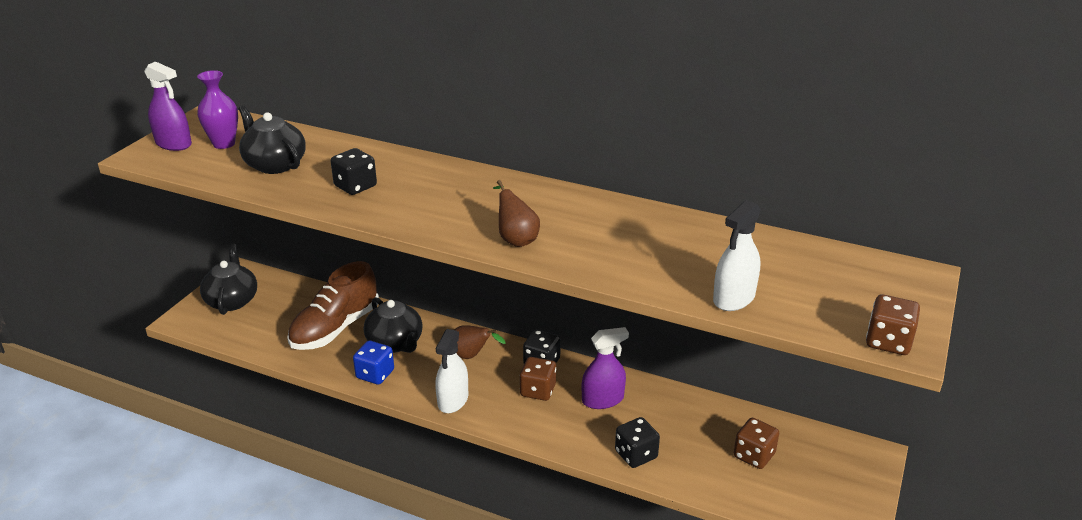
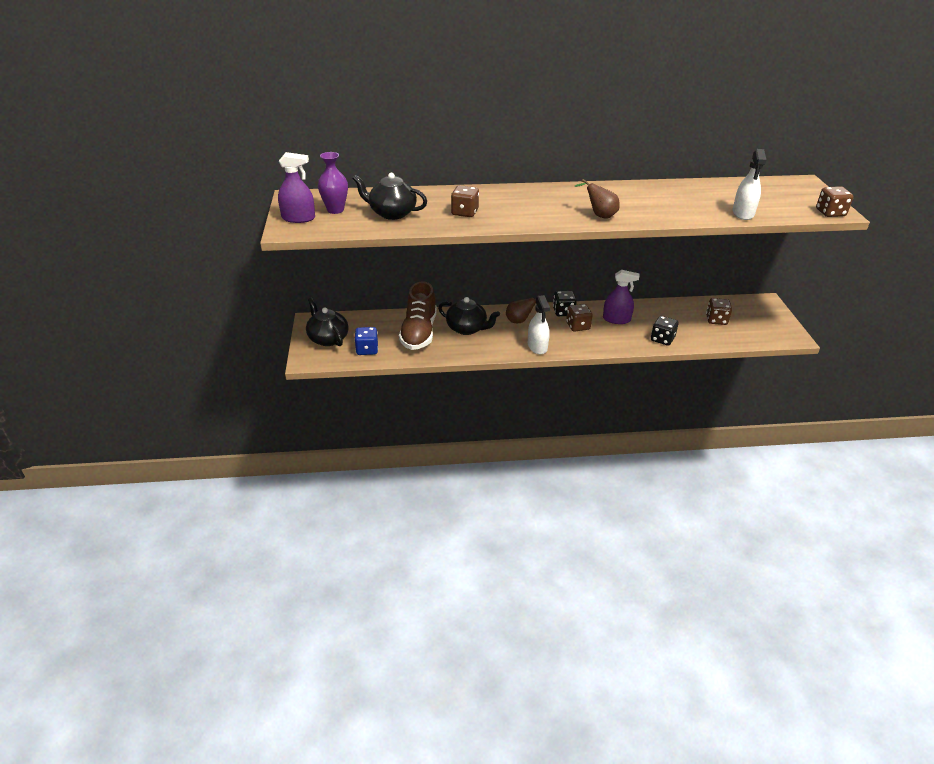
camera: 30 degrees left, 5 degrees up
(355, 186) = (464, 212): black dice -> brown dice
(375, 374) = (475, 348): blue dice -> blue dice (367, 350)
(602, 400) = (616, 319): purple spray bottle -> purple spray bottle turned 60 degrees clockwise

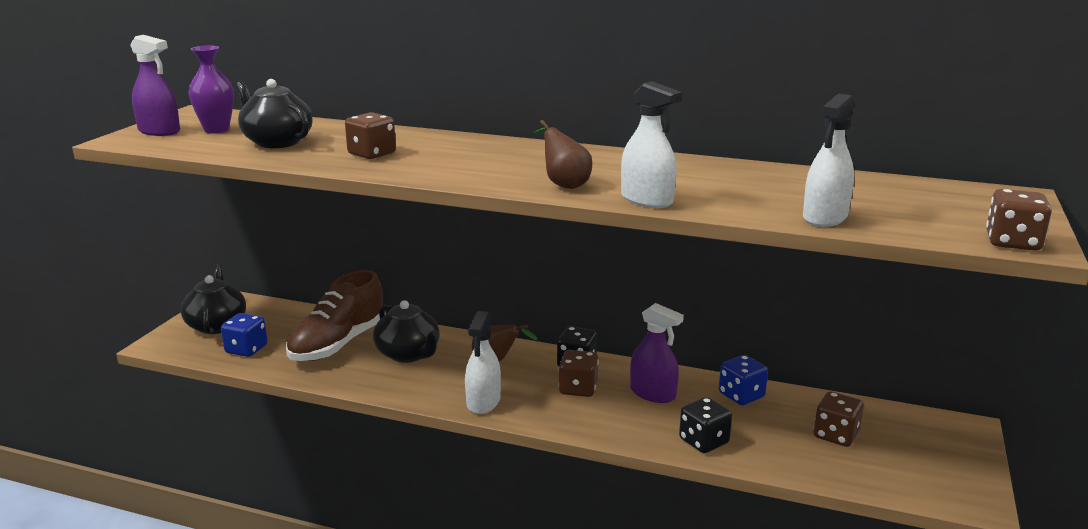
camera: 25 degrees right, 15 degrees down
(653, 218) = (647, 200): none -> white spray bottle
(658, 309) = (741, 395): none -> blue dice

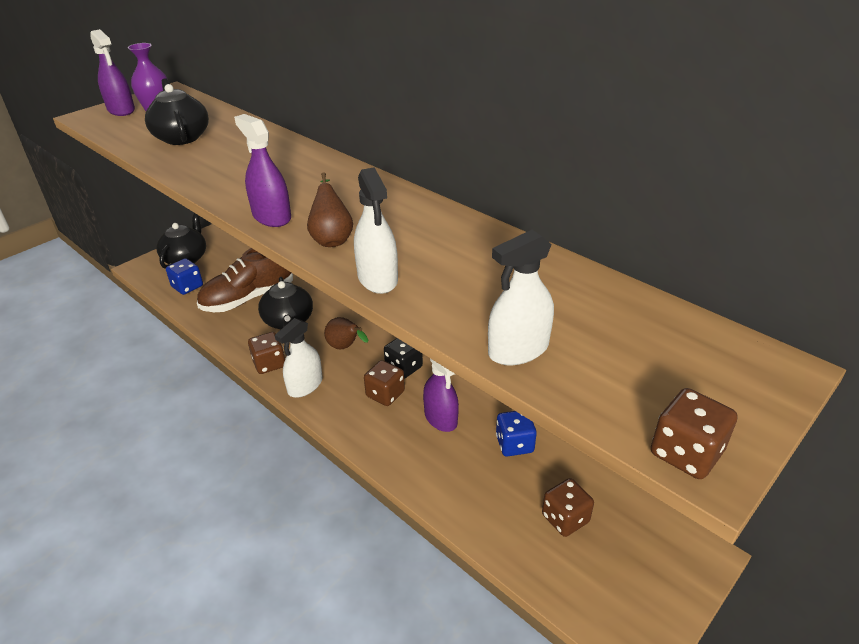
camera: 25 degrees right, 15 degrees up
(372, 154) = (230, 165): brown dice -> brown dice (269, 364)
(479, 180) = (271, 217): none -> purple spray bottle
(703, 441) = (442, 484): black dice -> none

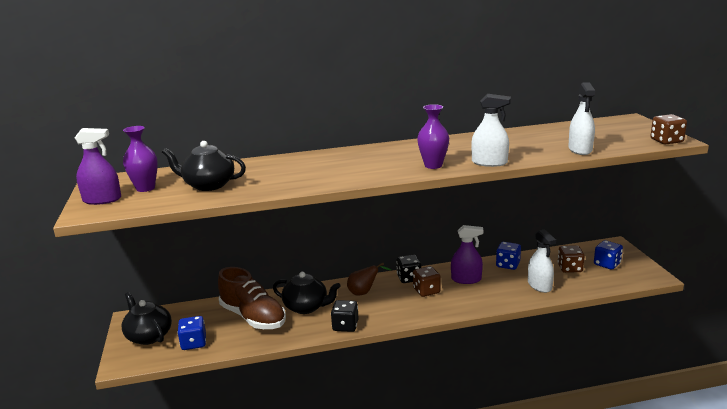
camera: 55 degrees left, 15 degrees down
(248, 298) = (253, 317): brown shoe -> brown shoe turned 45 degrees counterclockwise
(269, 364) = (345, 326): brown dice -> black dice
(271, 217) = (384, 175): purple spray bottle -> none
(305, 385) = (386, 317): white spray bottle -> white spray bottle (539, 285)
(332, 239) = (433, 165): brown pear -> purple vase
(622, 564) = (607, 264): none -> blue dice

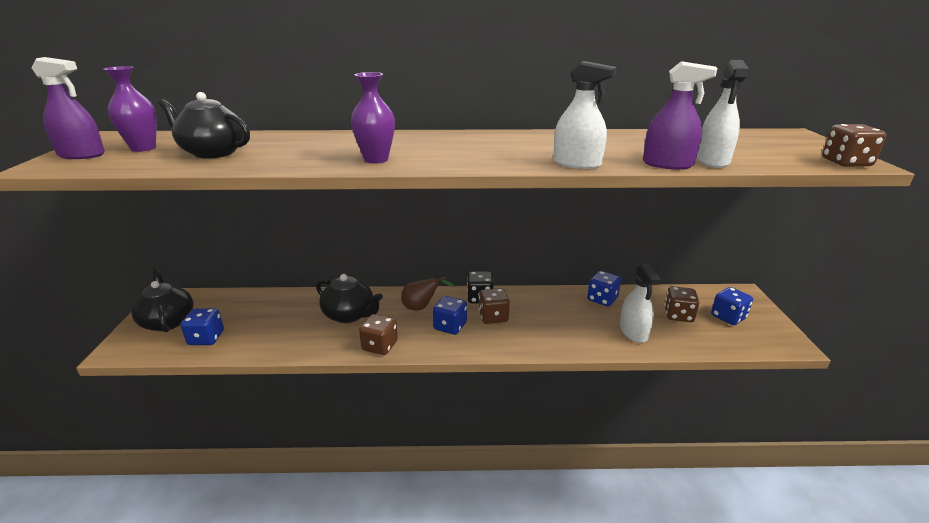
camera: 10 degrees right, 5 degrees up
(253, 317) = (286, 318): brown shoe -> none
(345, 326) = (380, 346): black dice -> brown dice
(395, 303) = (450, 326): none -> blue dice
(433, 165) = (500, 159): purple vase -> purple vase (376, 159)
(466, 279) = (546, 310): purple spray bottle -> purple spray bottle (667, 164)

